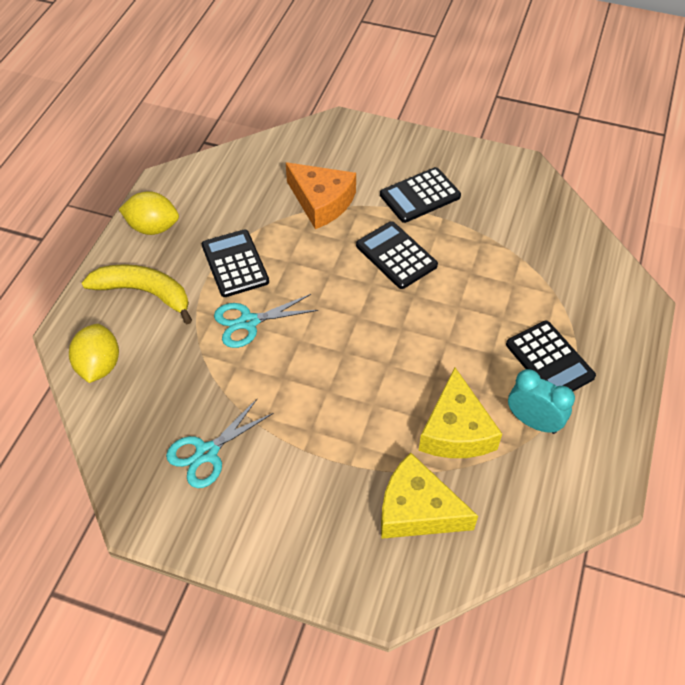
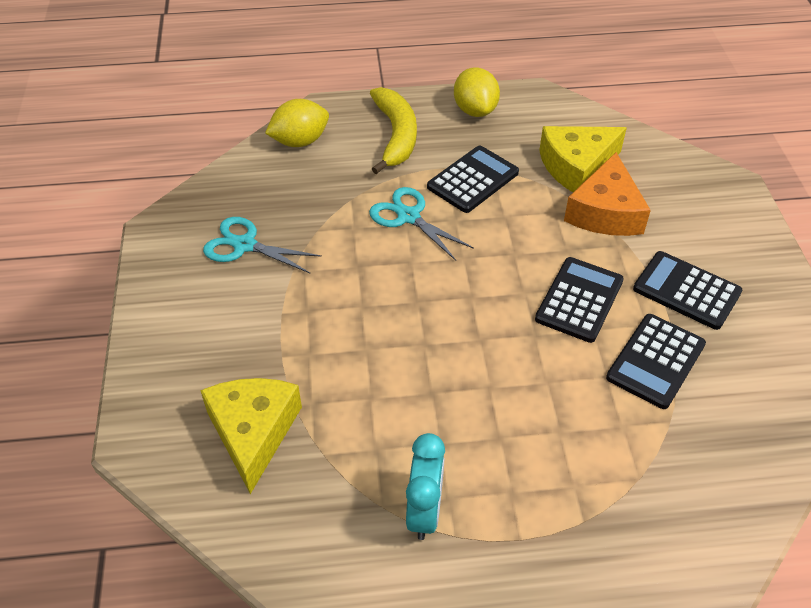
camera: 65 degrees right, 5 degrees down
(456, 430) = (371, 435): yellow cheese -> yellow cheese (576, 166)
(549, 360) = (527, 503): black calculator -> black calculator (656, 361)

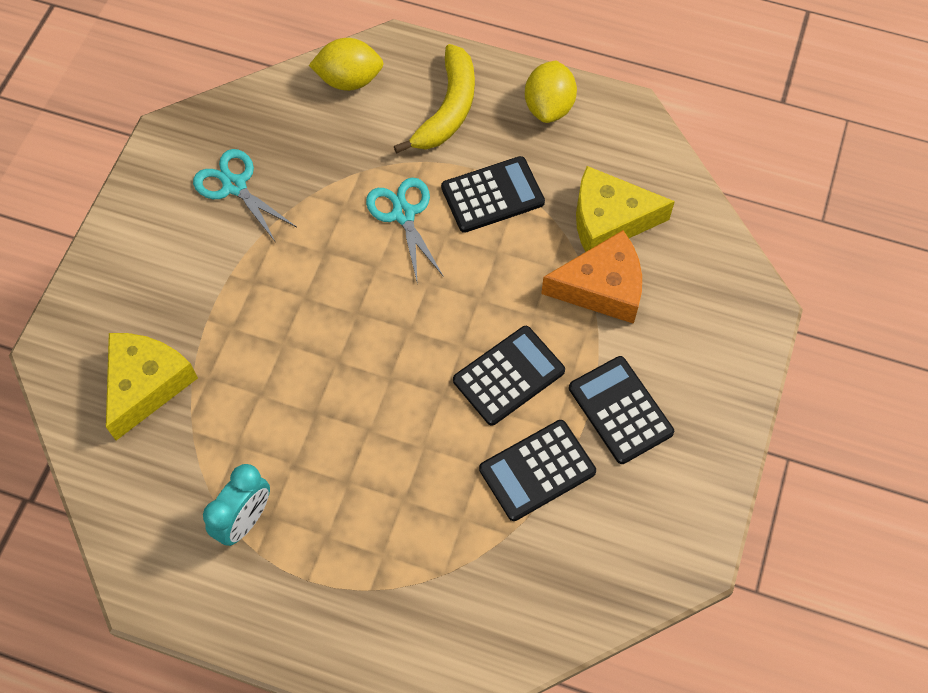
camera: 25 degrees right, 15 degrees up
(605, 212) = (602, 287): orange cheese -> orange cheese turned 135 degrees counterclockwise

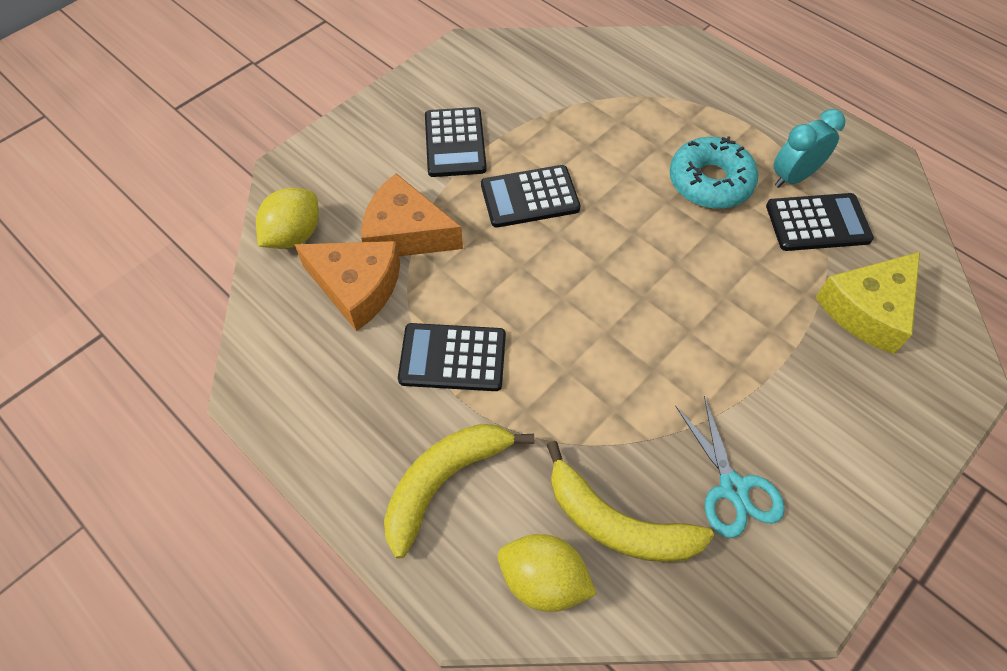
camera: 155 degrees left, 5 degrees down
(312, 131) = (617, 523): none -> yellow banana
(333, 474) = (710, 182): none -> turquoise donut
(403, 214) = (554, 375): turquoise scissors -> none
(537, 470) = (544, 129): black calculator -> black calculator (817, 223)
(549, 107) = (331, 433): yellow lemon -> yellow lemon (294, 235)
(609, 220) = (357, 287): yellow cheese -> orange cheese

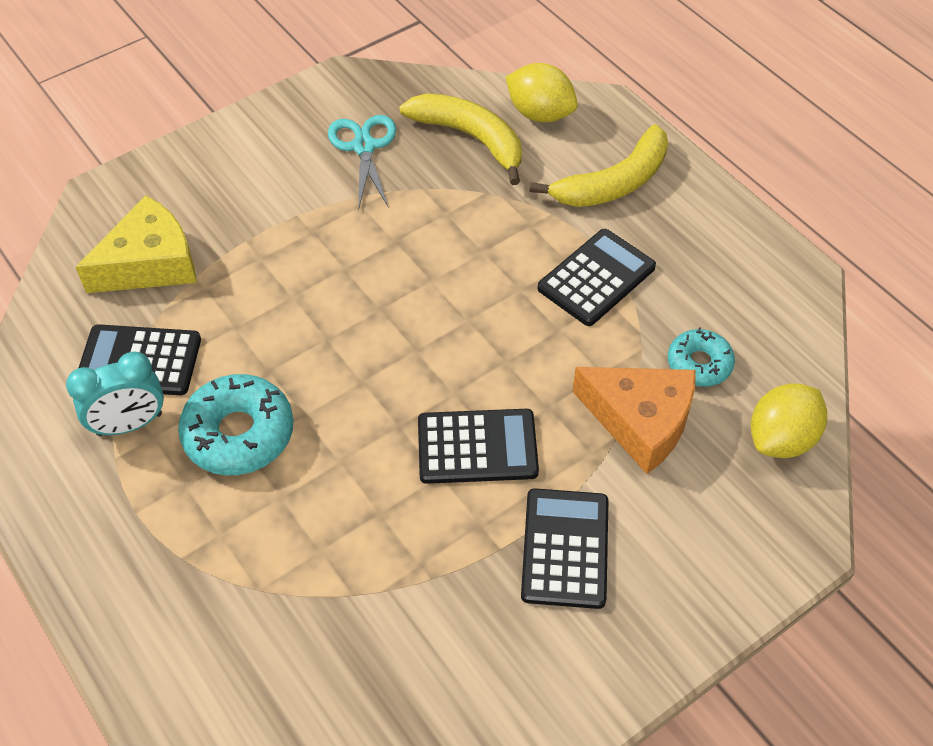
camera: 170 degrees left, 5 degrees down
(357, 287) = (699, 364): orange cheese -> turquoise donut
(452, 358) = (596, 278): black calculator -> black calculator turned 60 degrees counterclockwise

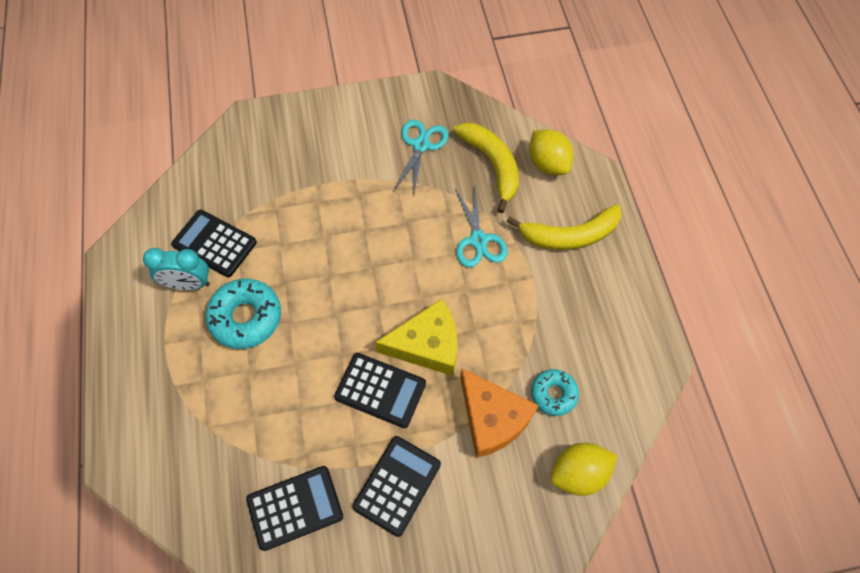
camera: 25 degrees right, 10 degrees up
(150, 263) = (252, 178): yellow cheese -> yellow cheese (427, 345)
(503, 228) = (478, 240): none -> turquoise scissors
(596, 278) = (519, 302): black calculator -> black calculator (295, 507)

